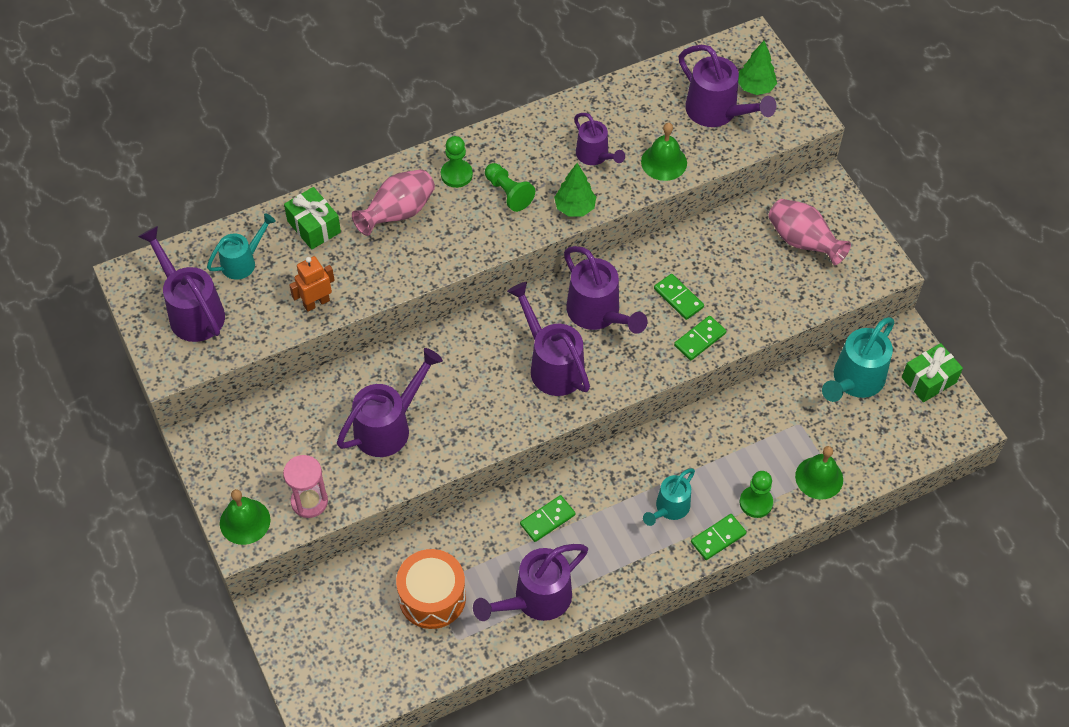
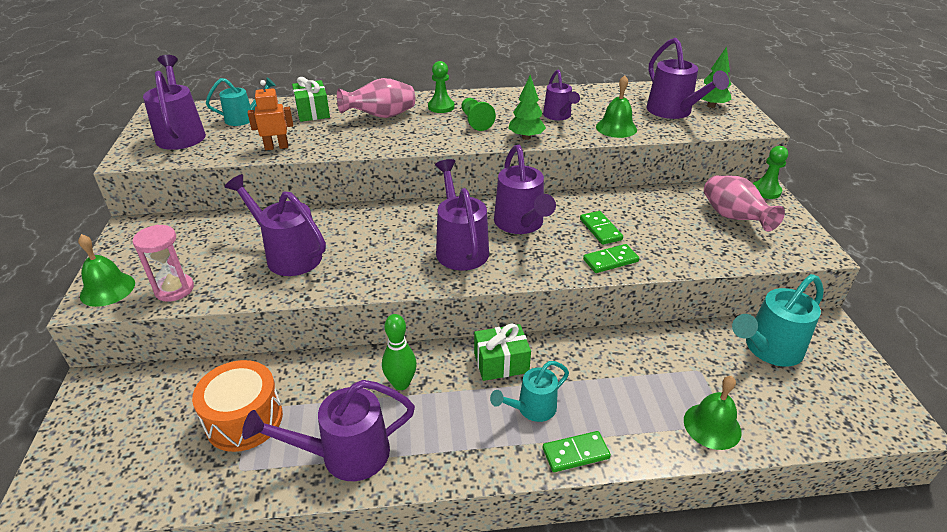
camera: 20 degrees right, 20 degrees down
(389, 426) = (288, 255): purple watering can -> purple watering can turned 120 degrees counterclockwise
(547, 520) = (401, 383): green domino -> green bowling pin
(756, 502) = (631, 430): green pawn -> green pawn (766, 191)
(928, 380) = (855, 368): green gift -> green gift (501, 363)

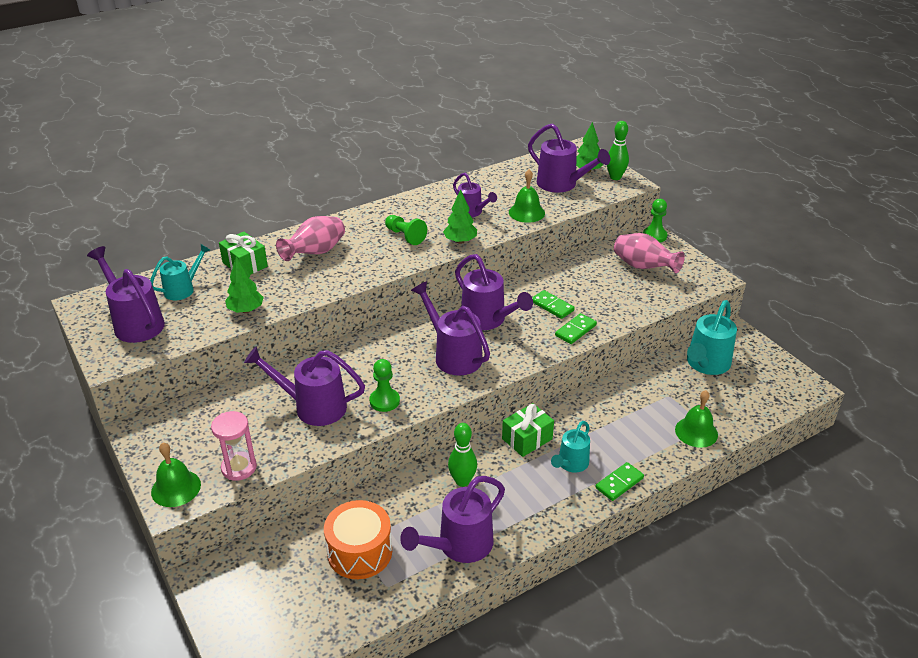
camera: 25 degrees left, 0 degrees up
(276, 147) = (246, 310): orange robot -> green tree
(441, 107) = (362, 228): green pawn -> green pawn (384, 401)
(740, 117) = (615, 177): none -> green bowling pin

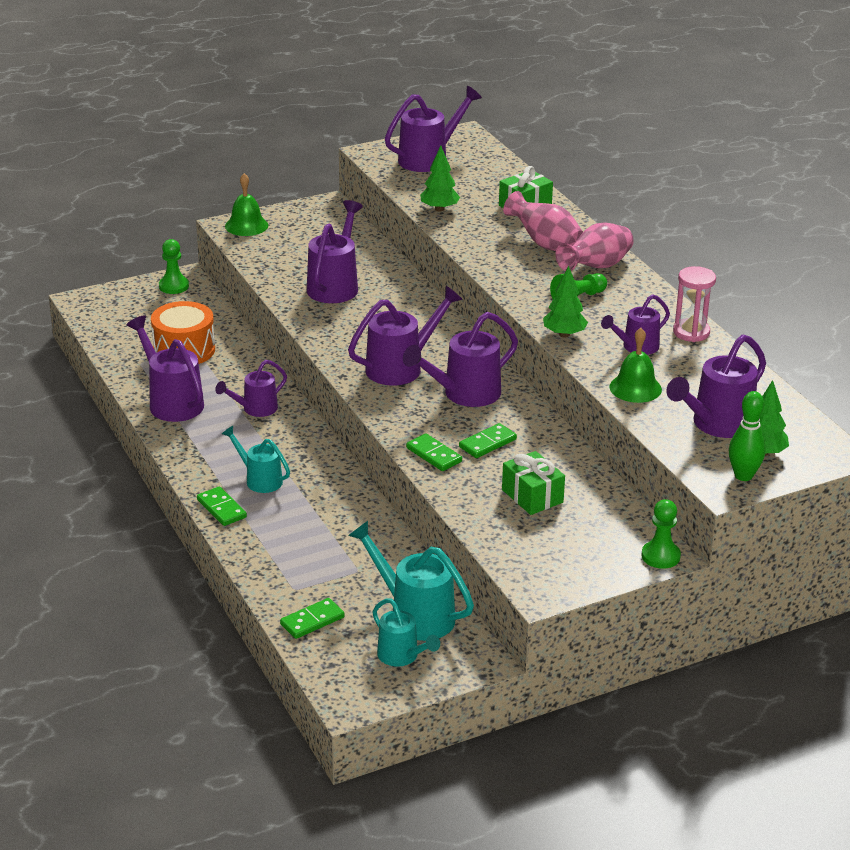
camera: 95 degrees right, 5 degrees down
(183, 289) = (482, 177): turquoise watering can -> turquoise watering can (402, 656)
(239, 468) = (262, 252): pink hourglass -> pink hourglass (691, 332)
(384, 401) = (333, 323): green pawn -> green pawn (174, 286)
(462, 481) = (255, 409): green bowling pin -> purple watering can
(527, 439) = (307, 454): green gift -> green gift (532, 496)
(643, 267) = (574, 531): pink vase -> pink vase (596, 267)
(696, 432) = (287, 580): green bell -> none
(736, 413) = (312, 621): none -> green domino

